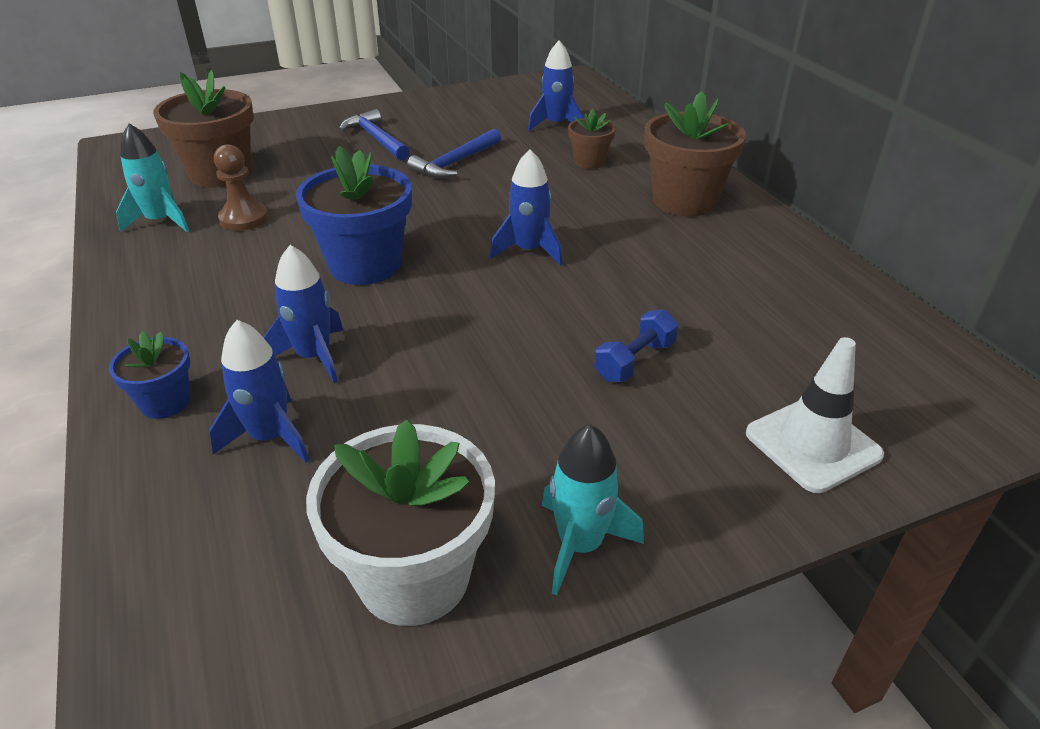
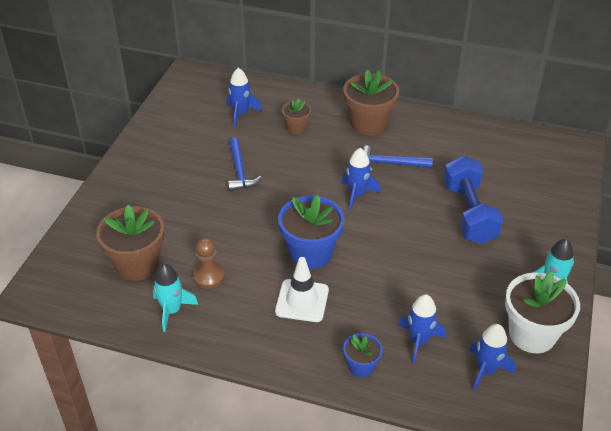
camera: 50 degrees left, 5 degrees up
(314, 357) = (373, 304): blue rocket -> blue rocket (486, 370)
(376, 139) = (171, 184): blue hammer -> blue hammer (390, 163)
(635, 361) = (469, 213): blue dumbbell -> blue dumbbell, size x2.02
(812, 444) = (553, 201): white traffic cone -> white traffic cone (302, 301)

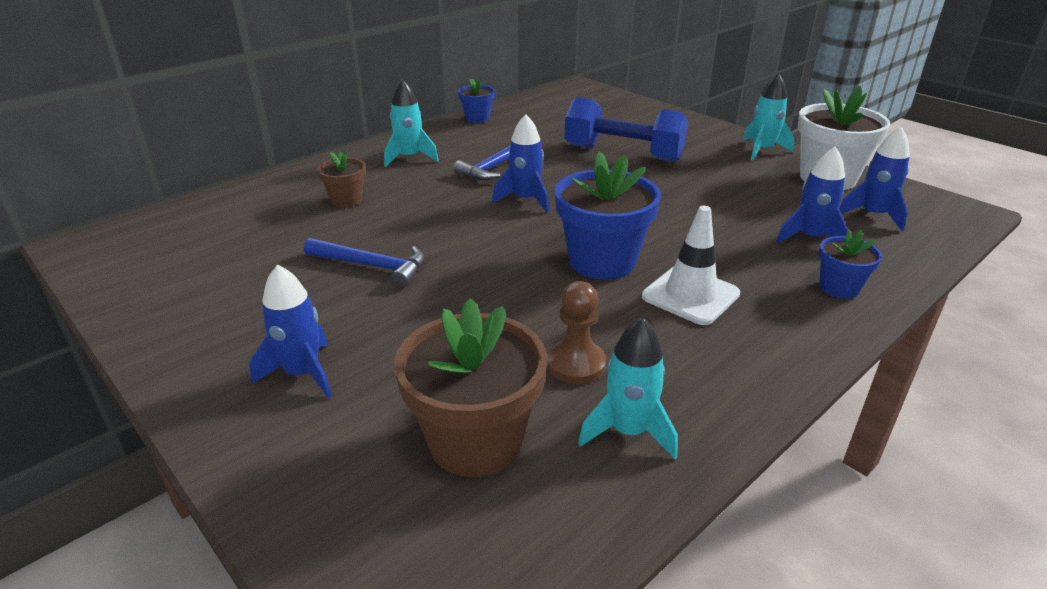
camera: 60 degrees left, 10 degrees down
(241, 113) = (251, 229): blue rocket -> blue rocket (302, 373)
(368, 124) = (409, 158): brown flower pot -> turquoise rocket
(457, 123) = (477, 118): none -> blue flower pot

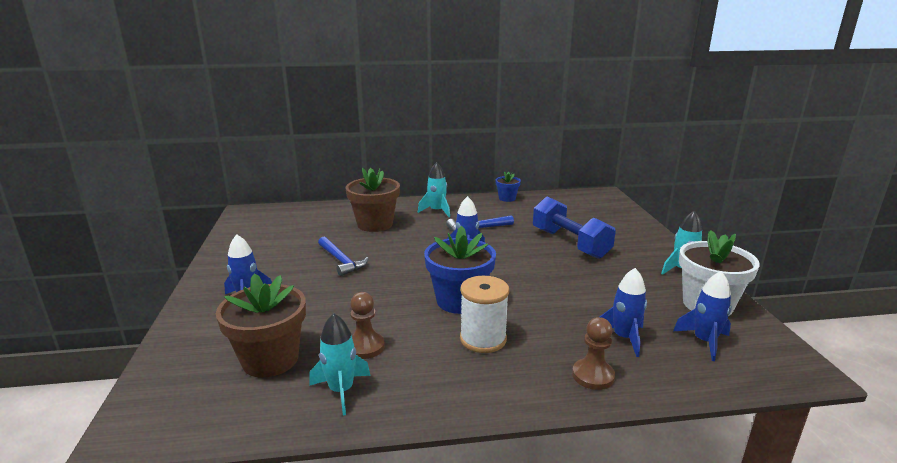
camera: 35 degrees right, 10 degrees down
(346, 200) = (375, 224): brown flower pot -> brown flower pot, size x1.87
(690, 295) = (483, 339): white traffic cone -> white spool
(839, 288) = (593, 376): blue flower pot -> brown pawn

